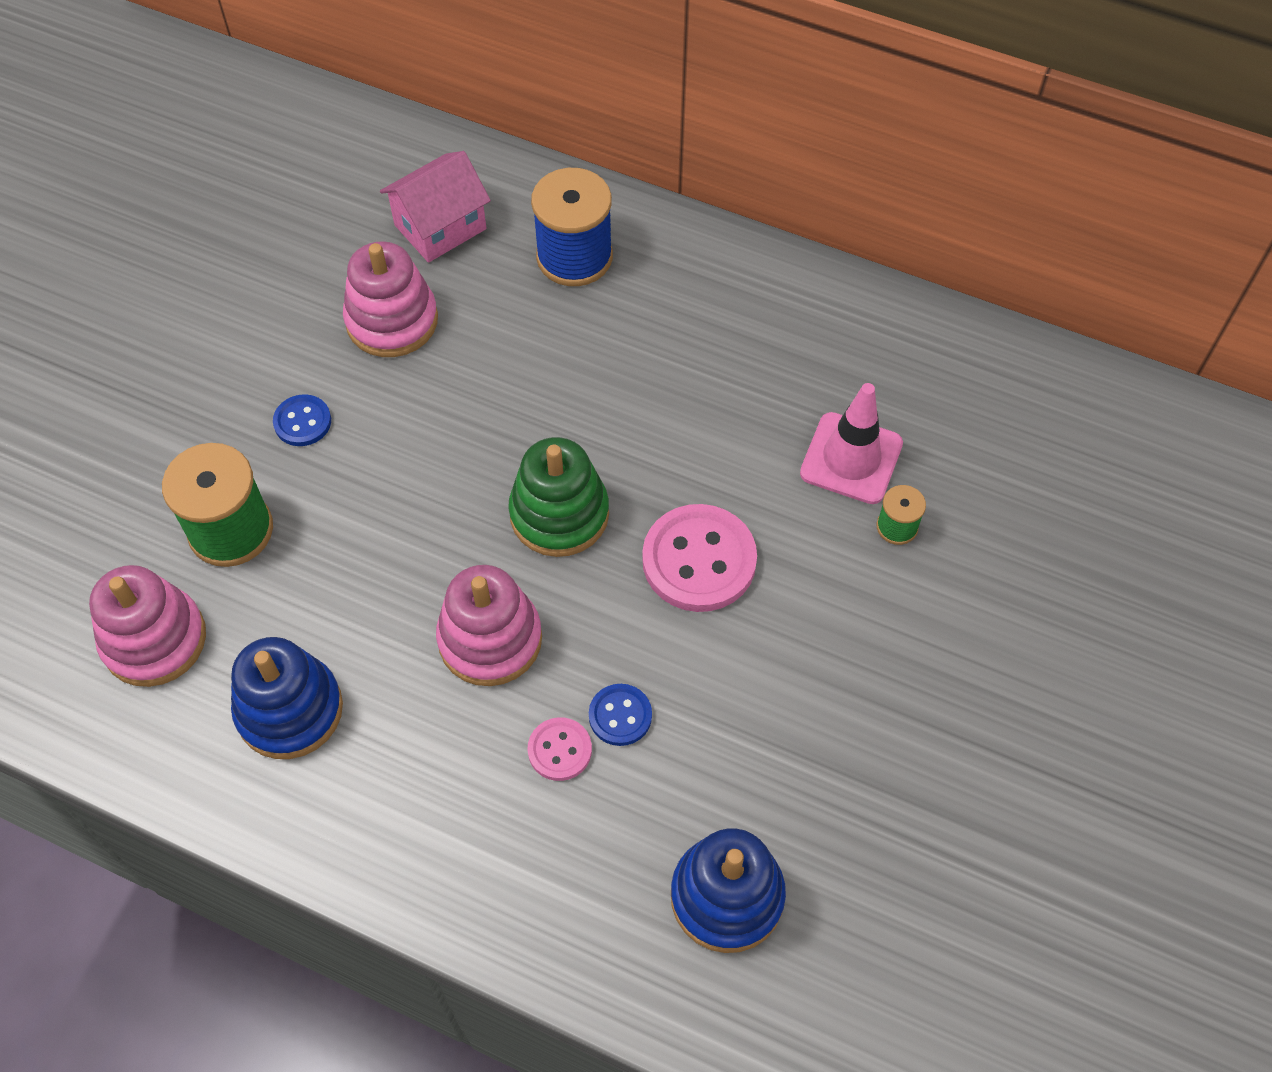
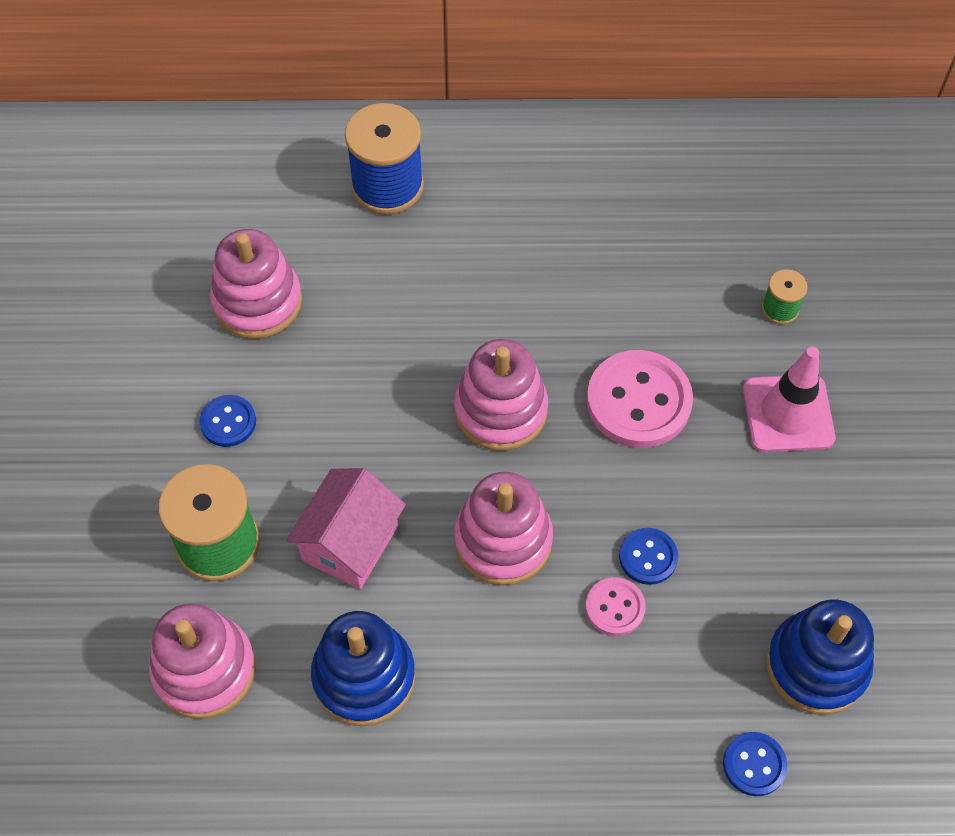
camera: 25 degrees left, 0 degrees up
(440, 227) = (253, 203): pink house -> pink house (350, 543)
(559, 514) = (500, 410): green stacking toy -> pink stacking toy
(607, 964) = (754, 764): none -> blue button
(851, 458) = (713, 267): pink traffic cone -> pink traffic cone (788, 413)

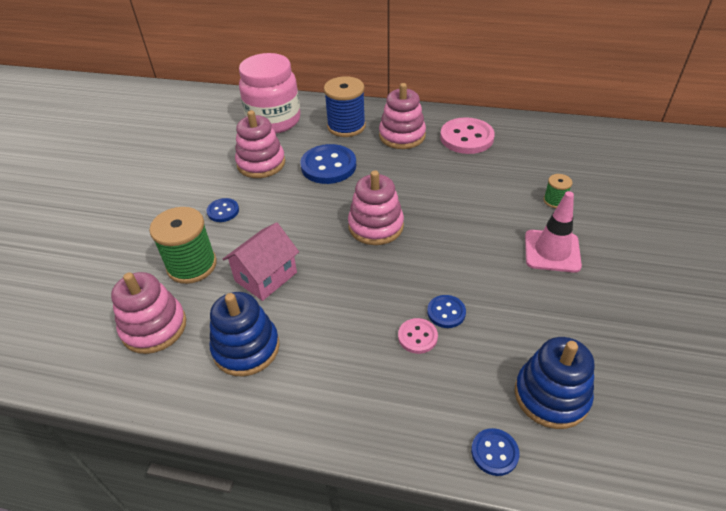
camera: 15 degrees right, 15 degrees down
(245, 191) = (274, 121): none -> pink jar
(383, 289) = (328, 166): none -> blue button
(503, 540) = (357, 289): pink stacking toy -> pink stacking toy (402, 136)
(638, 401) = (459, 233): pink button -> pink button (466, 138)

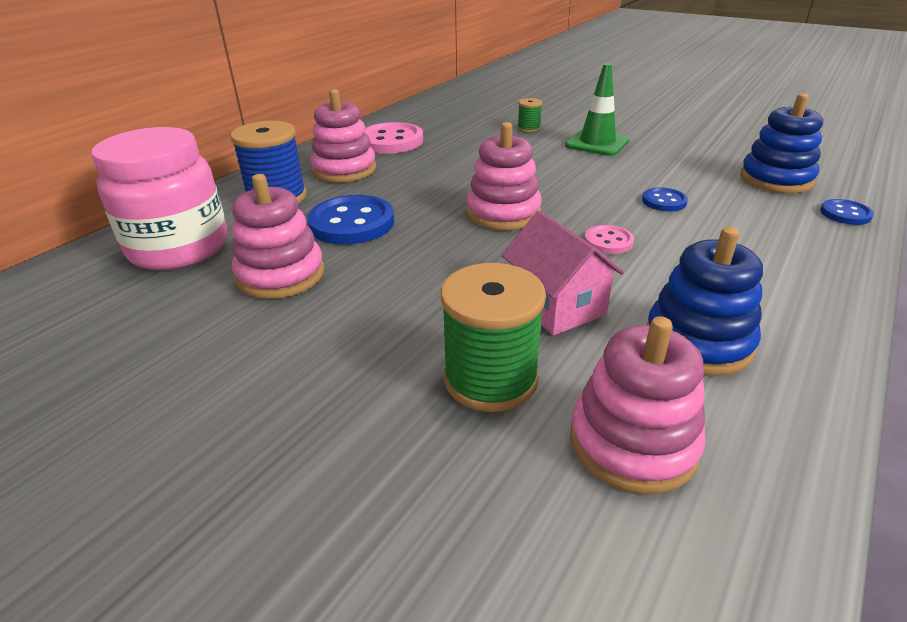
camera: 70 degrees left, 10 degrees down
(223, 211) = (370, 328): blue button -> none
(417, 337) = (696, 221): pink button -> pink button (608, 241)
(552, 251) = (597, 143): pink traffic cone -> green traffic cone

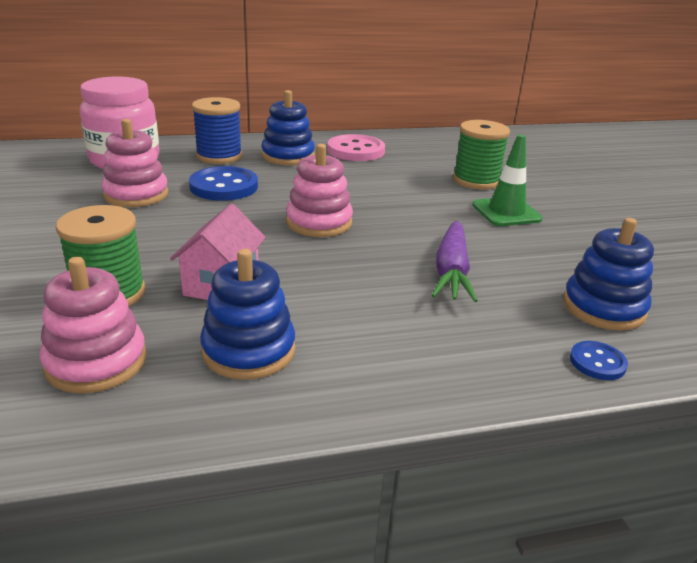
camera: 40 degrees right, 5 degrees down
(344, 170) = (288, 156): pink stacking toy -> blue stacking toy
(528, 128) = (476, 180): green spool -> green spool, size x2.03
(608, 241) = (342, 272): pink button -> none
(664, 201) = (451, 271): blue button -> purple carrot

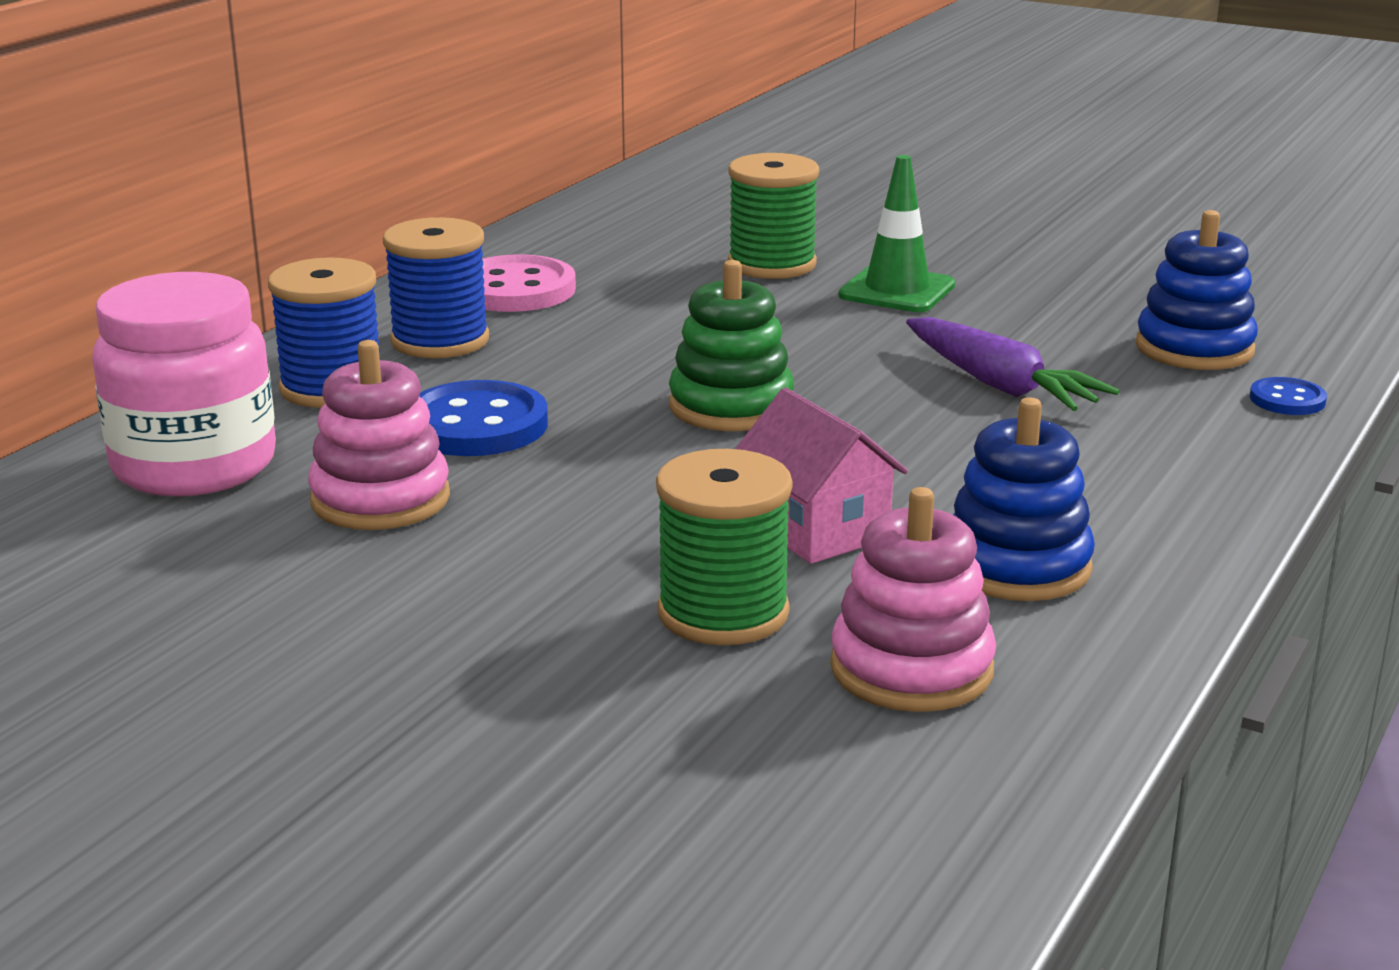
camera: 45 degrees left, 5 degrees down
(288, 156) = (440, 340): blue stacking toy -> blue spool
(319, 222) = (731, 406): pink stacking toy -> green stacking toy

